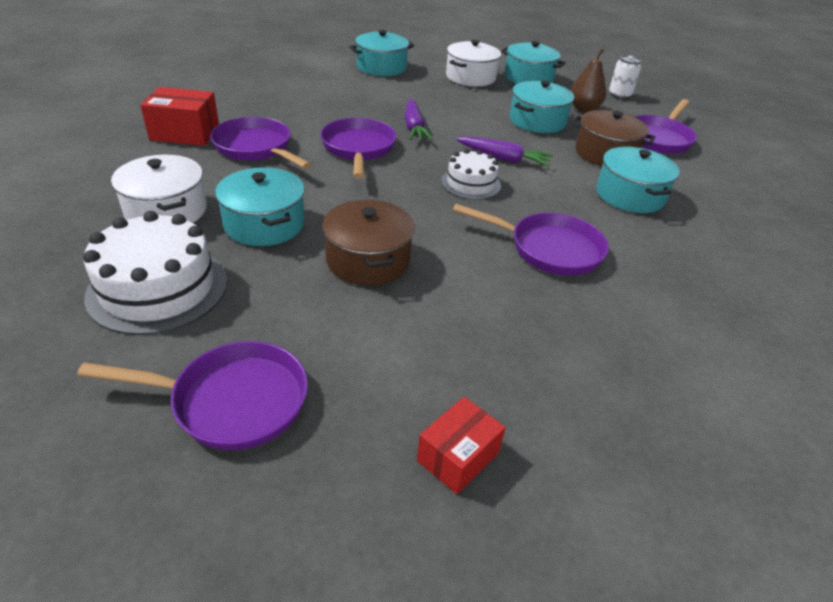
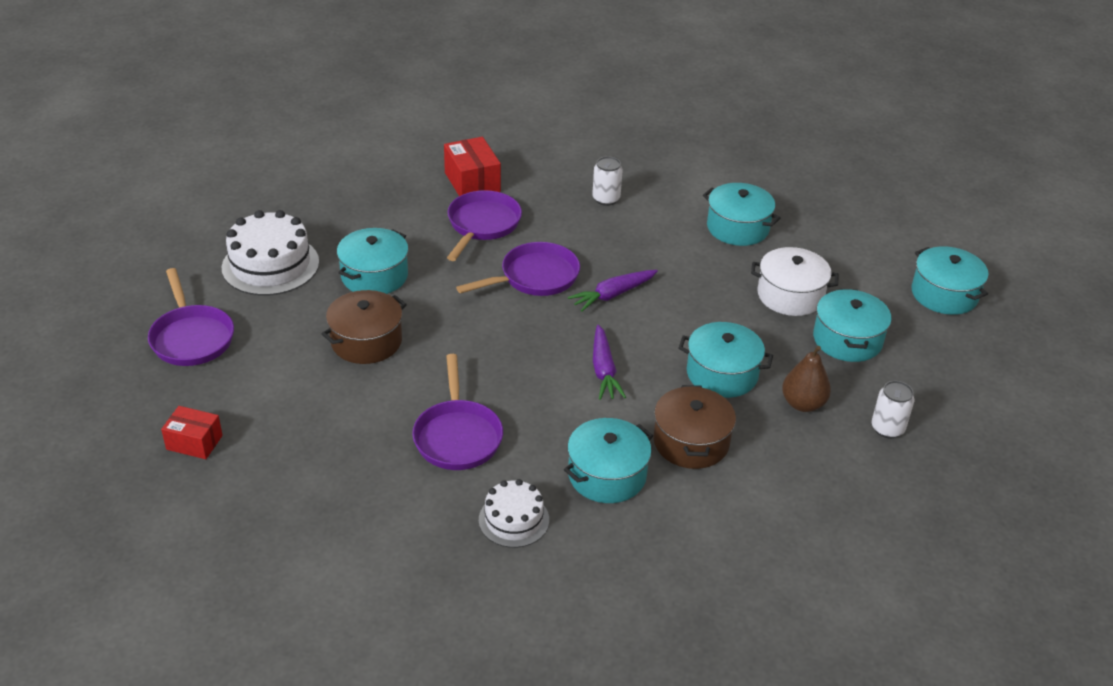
camera: 65 degrees right, 0 degrees up
(166, 210) = (356, 227): white pot -> none
(290, 93) = (606, 199): none -> white can
(471, 183) = (532, 362): white cake -> white cake (514, 520)
(506, 44) = (944, 294): none -> turquoise pot
(658, 138) = (782, 481): purple pan -> none

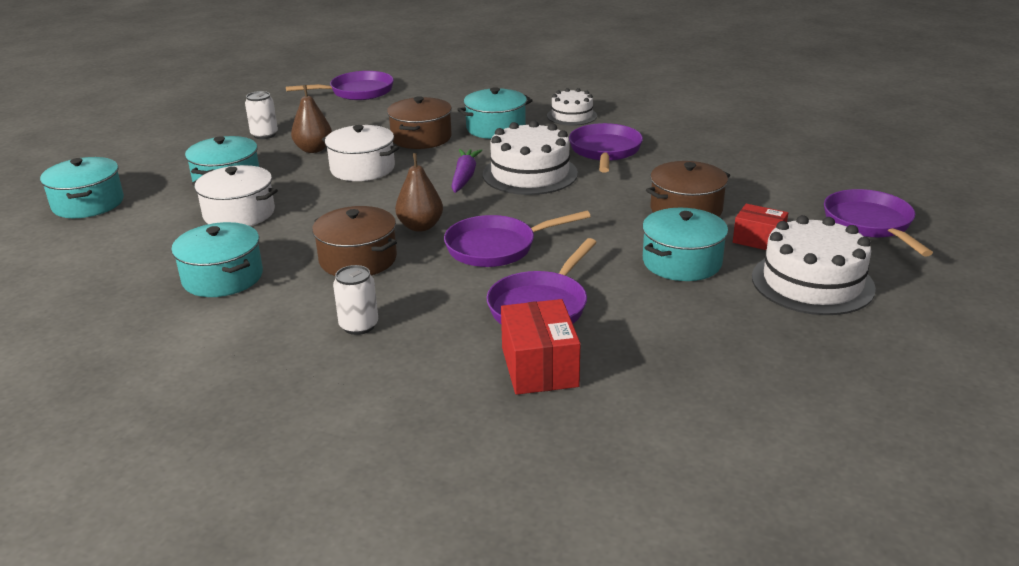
camera: 165 degrees left, 10 degrees down
(194, 442) = (825, 161): red box -> red box (758, 240)
(535, 383) = (530, 174): none -> white cake
(613, 295) = (420, 226): purple carrot -> brown pear
(644, 254) = (358, 259): none -> brown pot
(722, 374) = (362, 168): turquoise pot -> white pot
(856, 559) = (357, 92): none -> purple pan

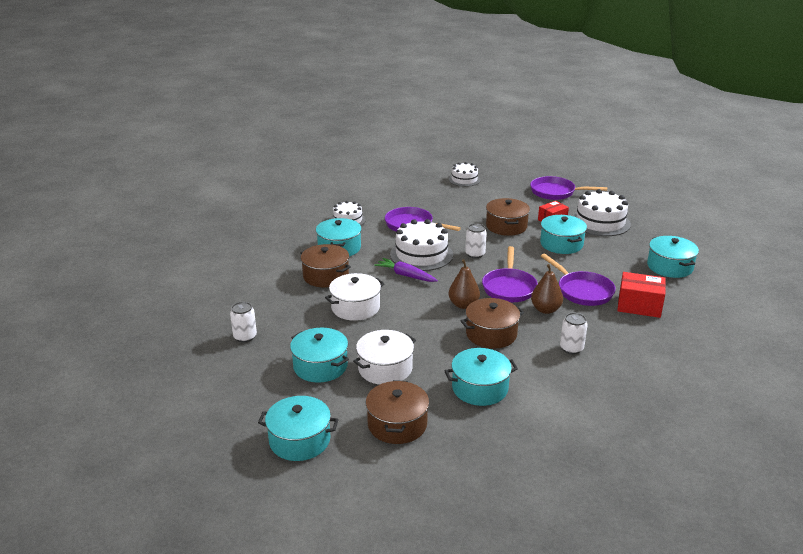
camera: 65 degrees left, 0 degrees up
(129, 244) = (397, 424): none -> brown pot
(313, 149) = (300, 320): brown pear -> brown pear (545, 309)
(357, 92) = (203, 282): purple pan -> none
(570, 205) = (475, 254): none -> white can
(721, 380) = (670, 267): none -> turquoise pot
(800, 151) = (464, 179): none -> white cake

